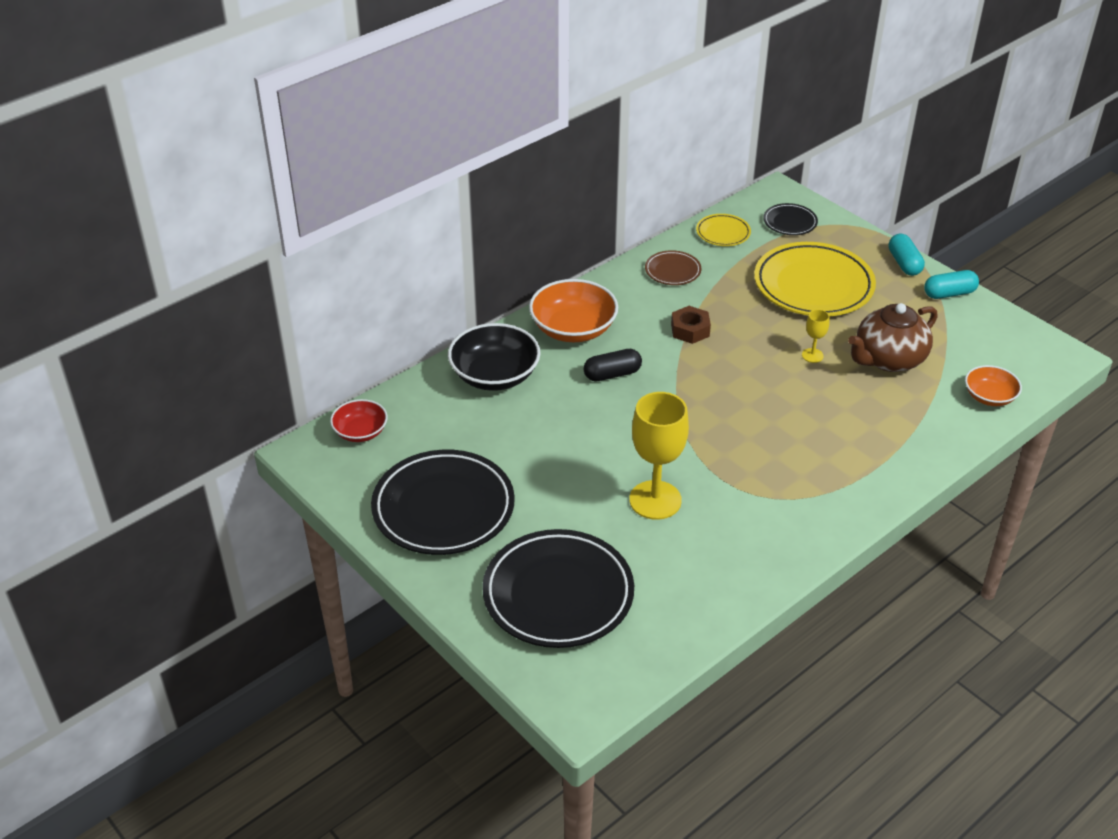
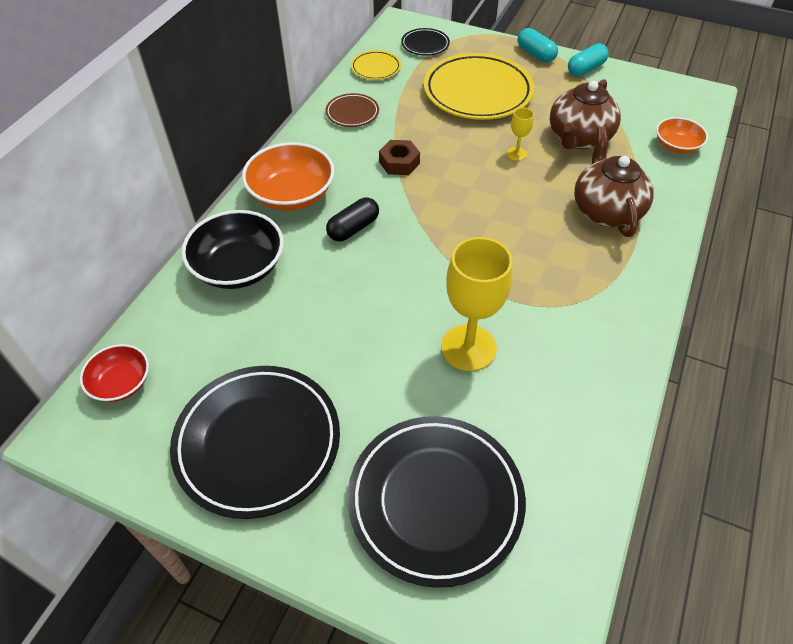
camera: 25 degrees left, 10 degrees up
(865, 432) = (606, 210): none -> brown teapot

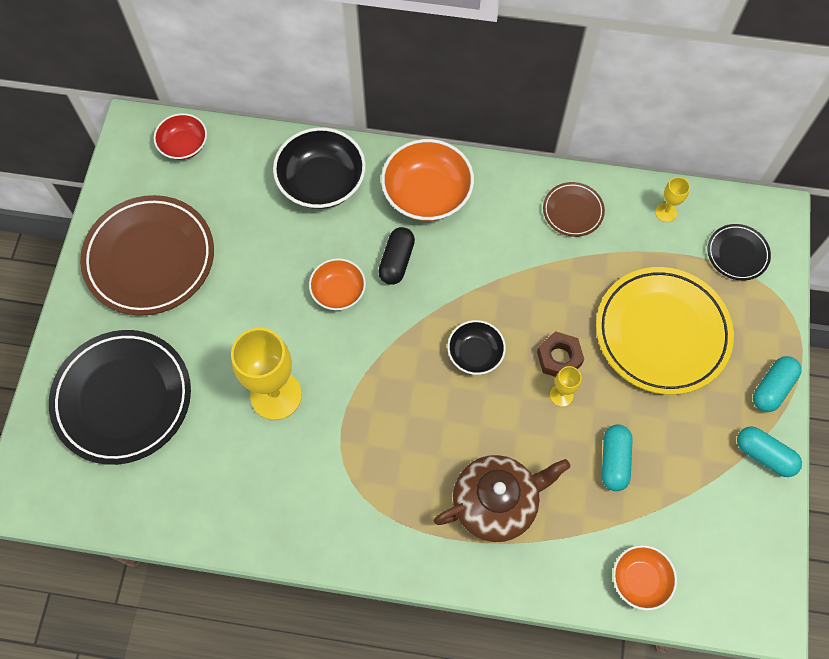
camera: 75 degrees right, 15 degrees up
(258, 443) = (150, 258): black plate -> brown plate
(353, 228) = (397, 261): black capsule -> black capsule turned 75 degrees clockwise
(368, 276) = (338, 291): none -> orange bowl
(376, 68) = (666, 212): yellow plate -> yellow goblet
(399, 163) = (506, 278): brown nut -> brown nut (559, 358)
(464, 195) = (475, 353): none -> black bowl
(578, 138) = (614, 461): brown teapot -> turquoise capsule

